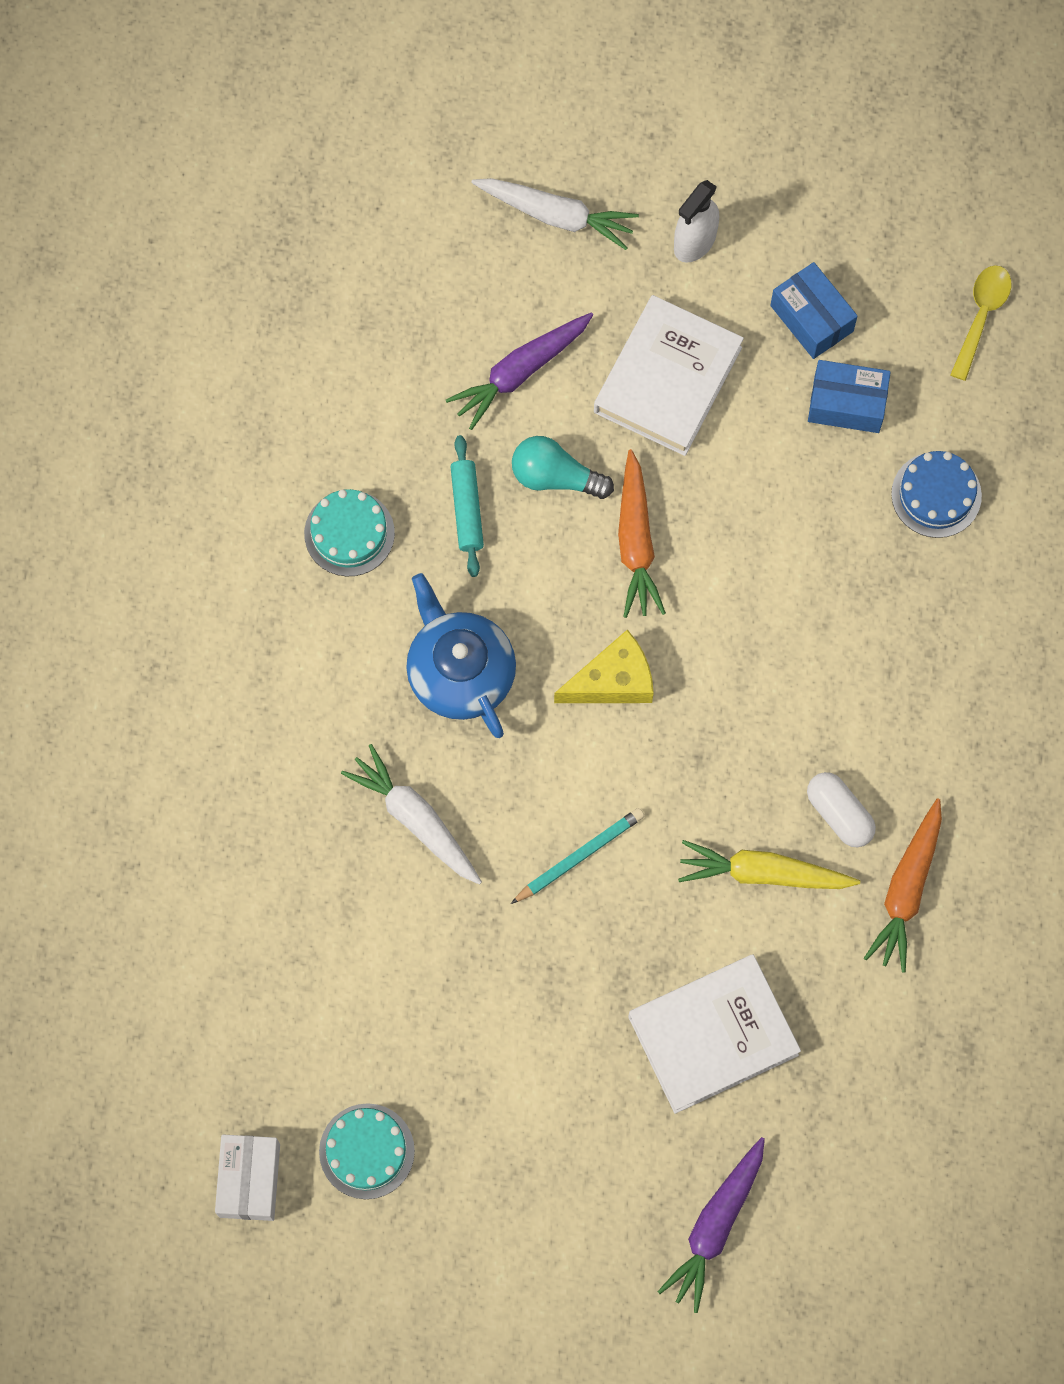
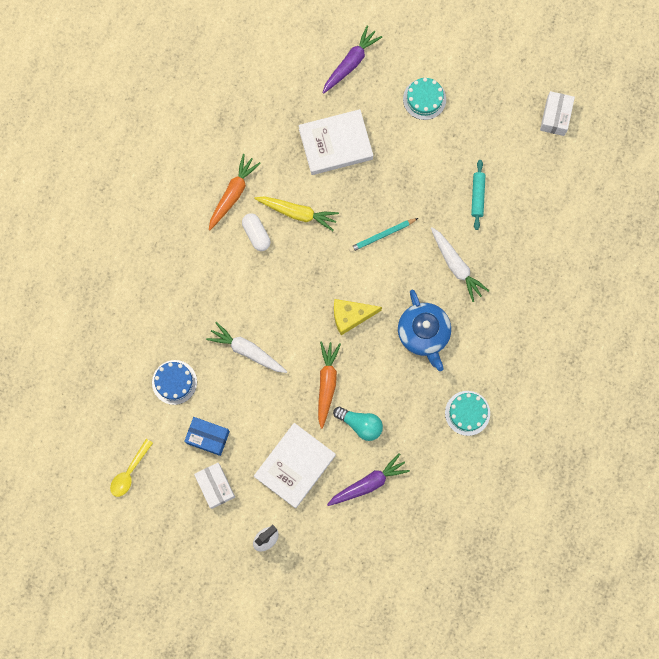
camera: 170 degrees left, 5 degrees up
(366, 1151) = (501, 120): turquoise cake -> turquoise cake (424, 99)
(467, 509) = (407, 415): turquoise rolling pin -> turquoise rolling pin (477, 196)
(556, 215) = (335, 567): white carrot -> white carrot (247, 350)
(811, 318) = (215, 486): blue box -> white box

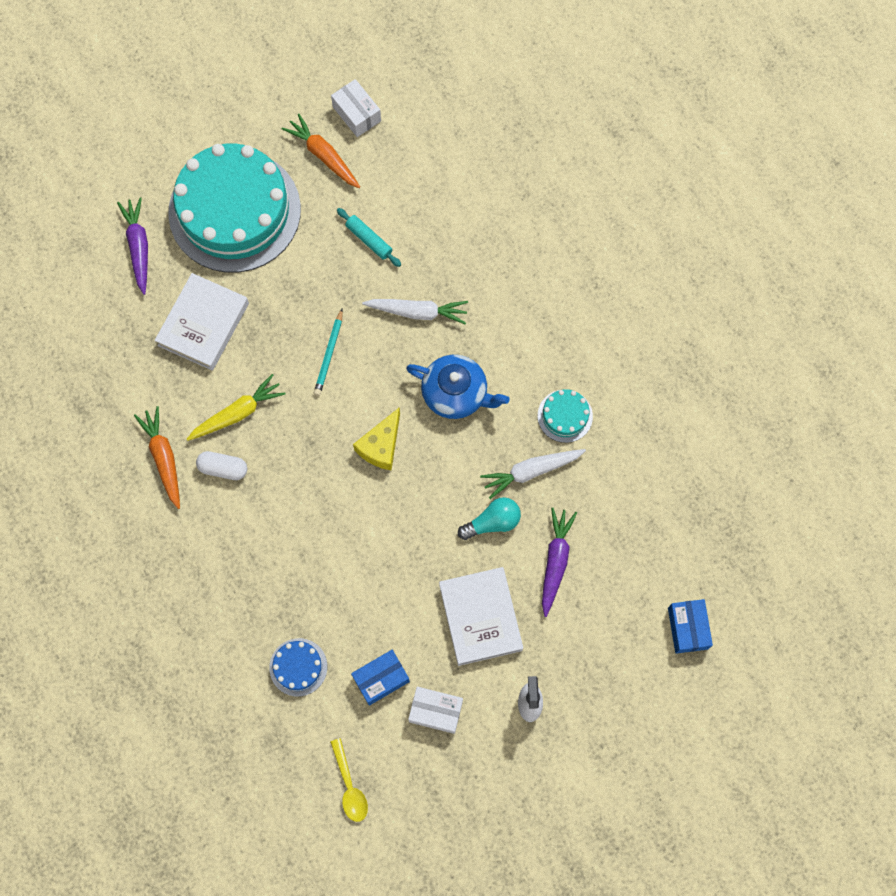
camera: 50 degrees left, 5 degrees down
(247, 350) = (328, 571): white carrot -> white carrot (531, 471)
(327, 383) = (426, 521): orange carrot -> orange carrot (323, 155)
(395, 600) = (687, 628): none -> blue box
(424, 99) = (234, 211): turquoise cake -> turquoise cake, size x2.49

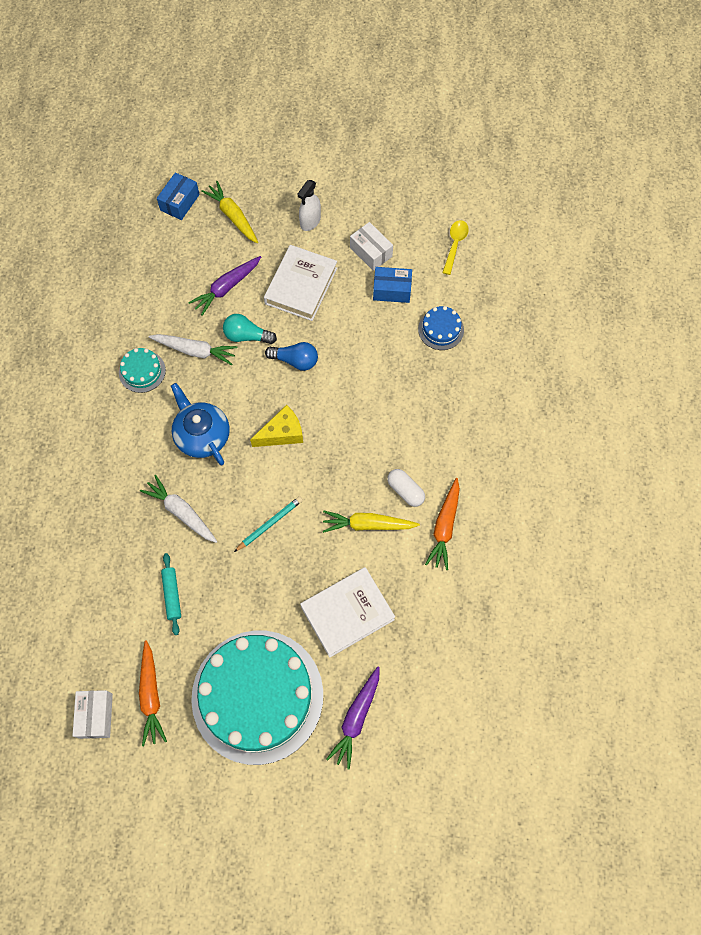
camera: 145 degrees left, 5 degrees down
(424, 529) = (295, 361): none -> blue light bulb
(617, 651) = (232, 216): none -> yellow carrot

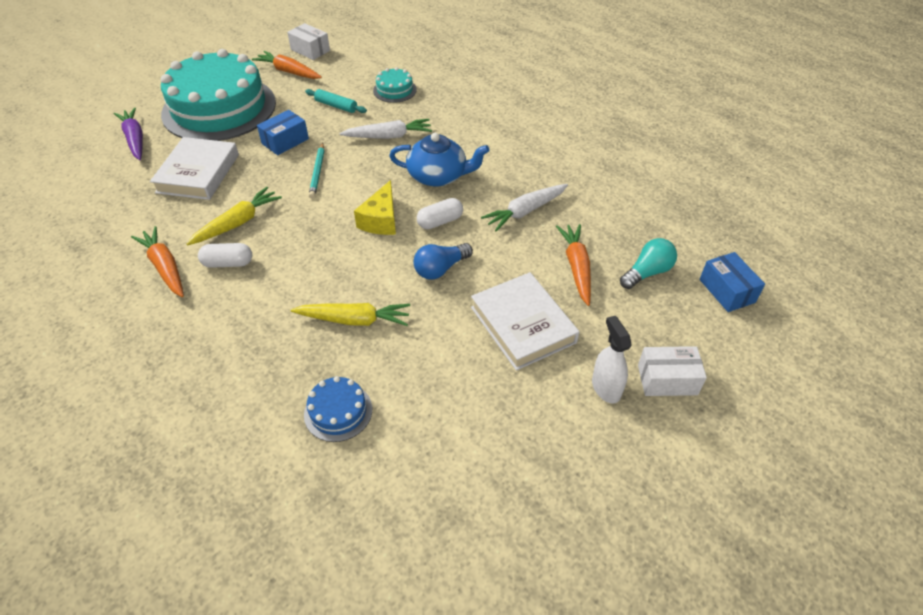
camera: 130 degrees right, 20 degrees down
(142, 371) = (538, 173): turquoise cake -> turquoise cake (394, 90)
(226, 288) = (576, 267): purple carrot -> orange carrot
(232, 216) = (671, 323): yellow carrot -> yellow carrot (354, 320)
(247, 336) = (505, 251): turquoise light bulb -> turquoise light bulb (647, 272)
(251, 395) = (440, 222): none -> white capsule
(371, 252) = (507, 418): white box -> white box (667, 380)
(392, 290) = (436, 401): blue box -> blue box (285, 141)
(455, 245) = (430, 523): yellow spoon -> none

